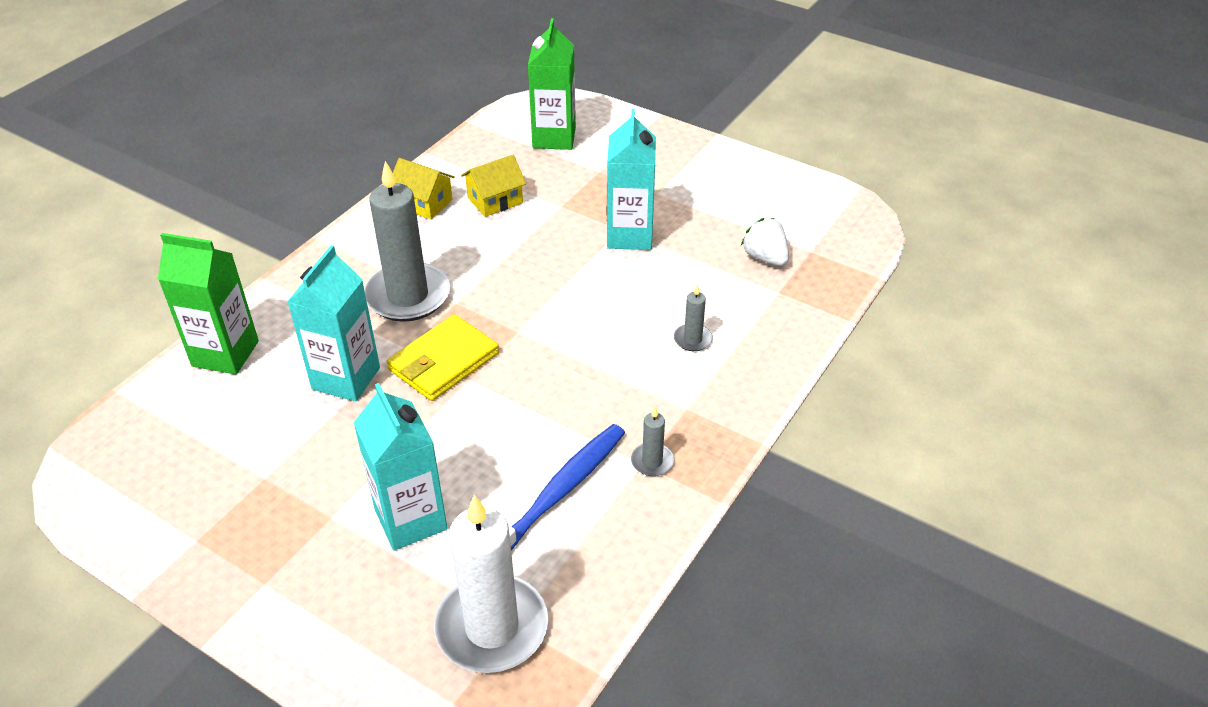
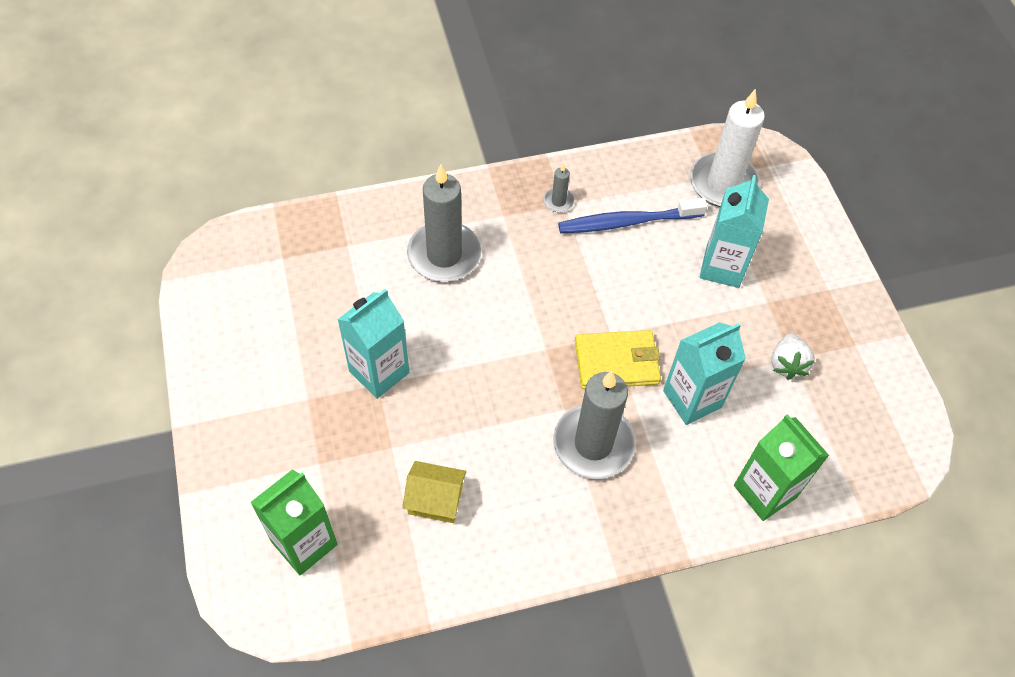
camera: 140 degrees left, 15 degrees up
(424, 203) = (494, 547): yellow house -> none
(692, 339) = (444, 255): grey candle -> grey candle, size x2.30
(765, 258) = (318, 276): white strawberry -> white strawberry (787, 364)

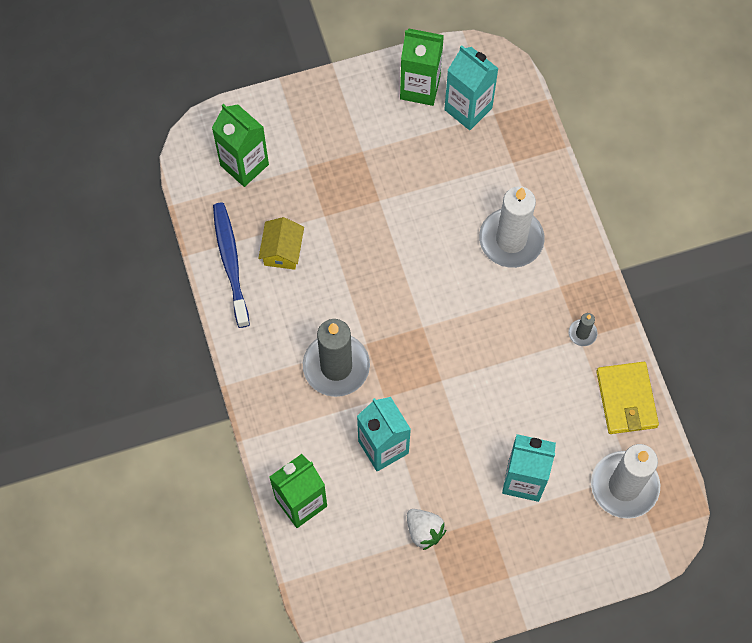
camera: 90 degrees right, 10 degrees up
(231, 330) = (420, 88): none -> green carton
(379, 372) = (390, 200): turquoise carton -> turquoise carton (468, 109)
(444, 255) = (511, 240): grey candle -> white candle
(616, 362) = (414, 385): yellow wallet -> yellow wallet (626, 399)
(627, 222) = (565, 395): blue toothbrush -> blue toothbrush (230, 262)
(787, 364) = (424, 531): white strawberry -> white strawberry turned 135 degrees counterclockwise

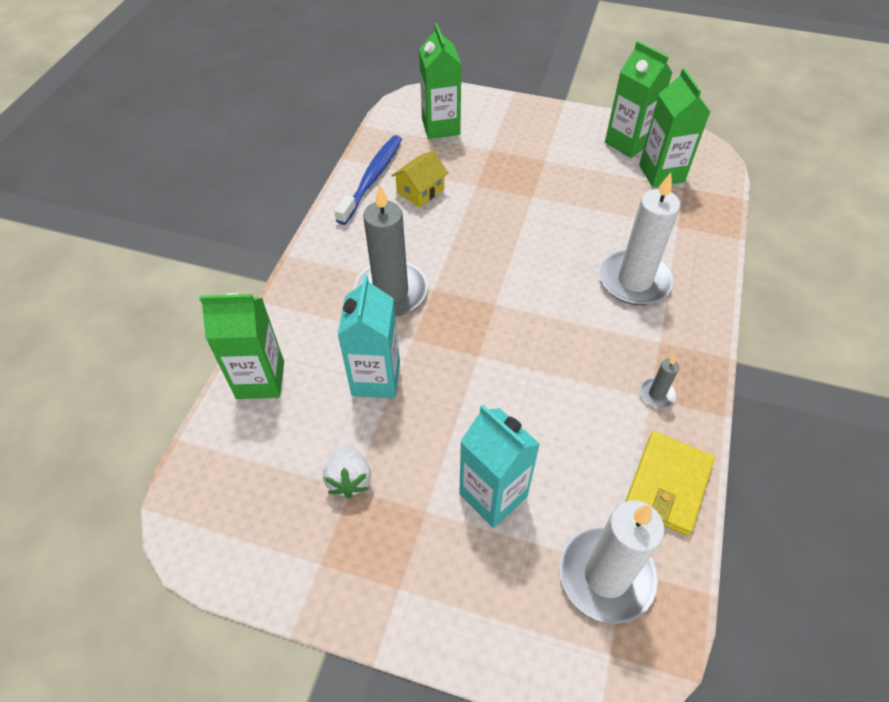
camera: 35 degrees right, 15 degrees down
(468, 109) = (661, 173): turquoise carton -> green carton

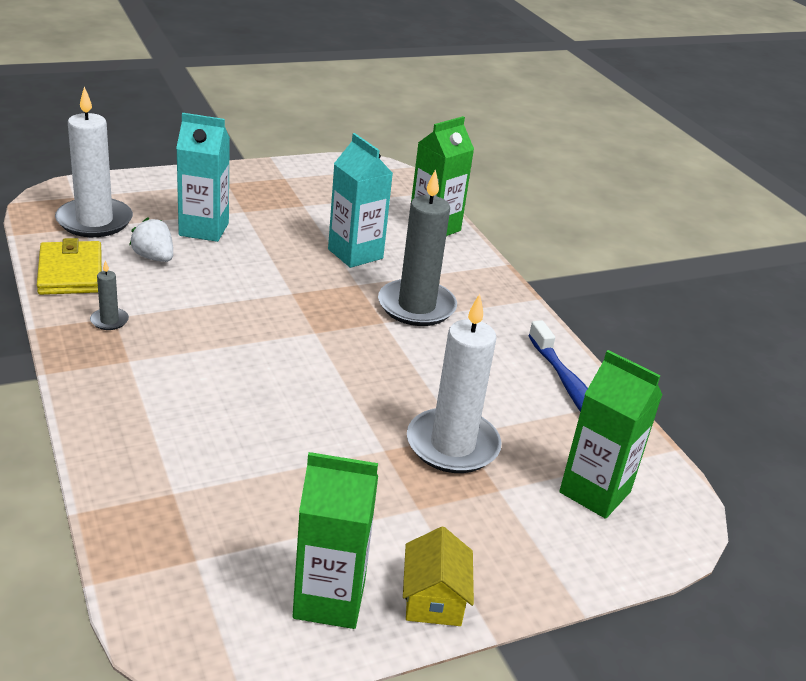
camera: 135 degrees right, 20 degrees down
(349, 479) = (309, 208): white strawberry -> white strawberry (154, 257)
(420, 191) = (508, 401): yellow house -> yellow house (434, 598)
(634, 280) = (189, 405): white candle -> white candle (452, 445)
(661, 173) = (242, 566): green carton -> none

